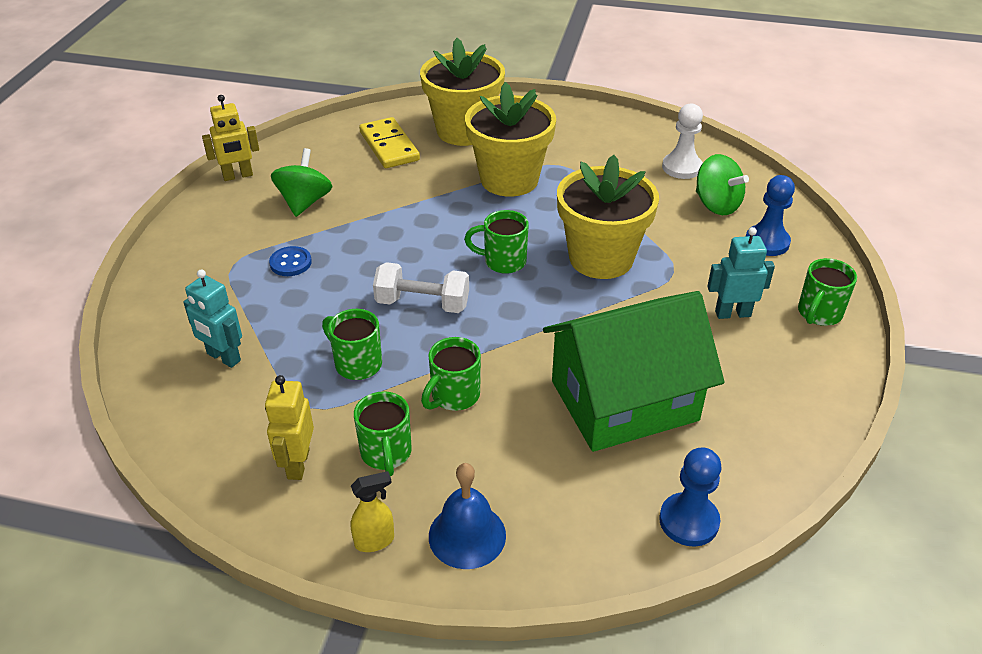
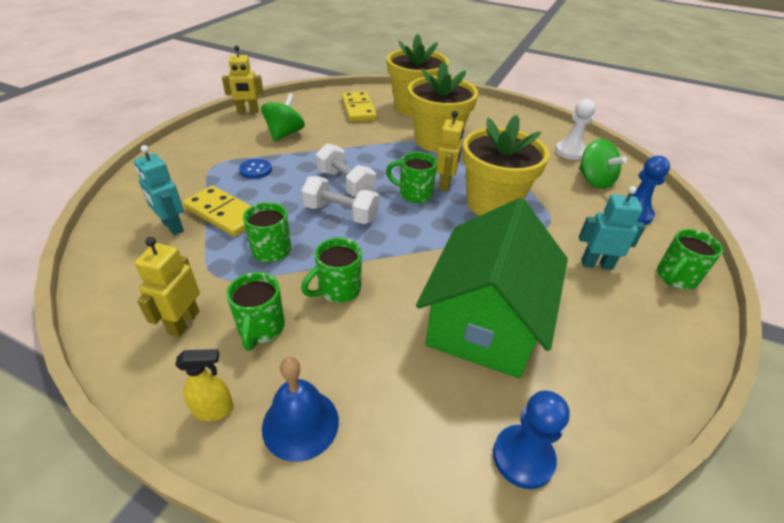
camera: 10 degrees right, 0 degrees up
(279, 329) = (224, 213): none -> yellow domino
(413, 262) = (345, 184): none -> white dumbbell
(537, 241) = (445, 184): none -> yellow robot
(624, 401) = (485, 322): green house -> green house turned 60 degrees counterclockwise

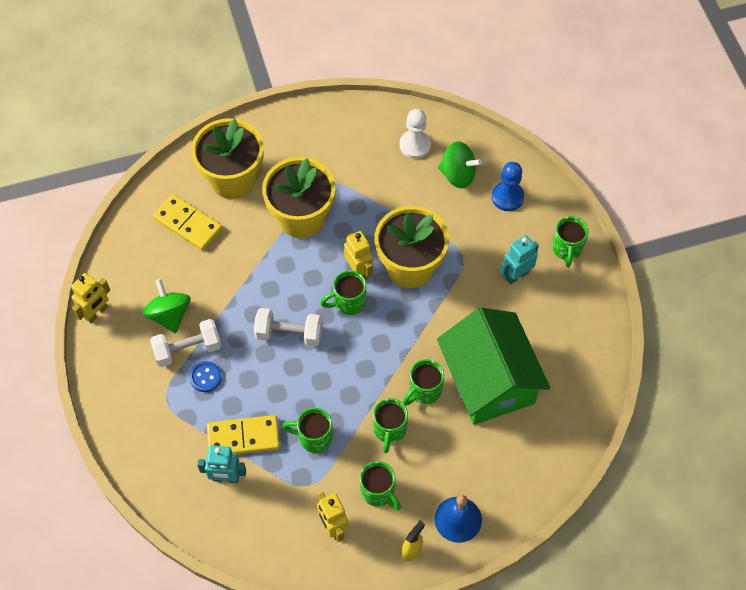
camera: 40 degrees left, 20 degrees up
(340, 213) = (320, 367): white dumbbell -> white dumbbell (188, 349)
(407, 284) = (424, 391): none -> green mug
(523, 457) = (566, 446): blue pawn -> none

